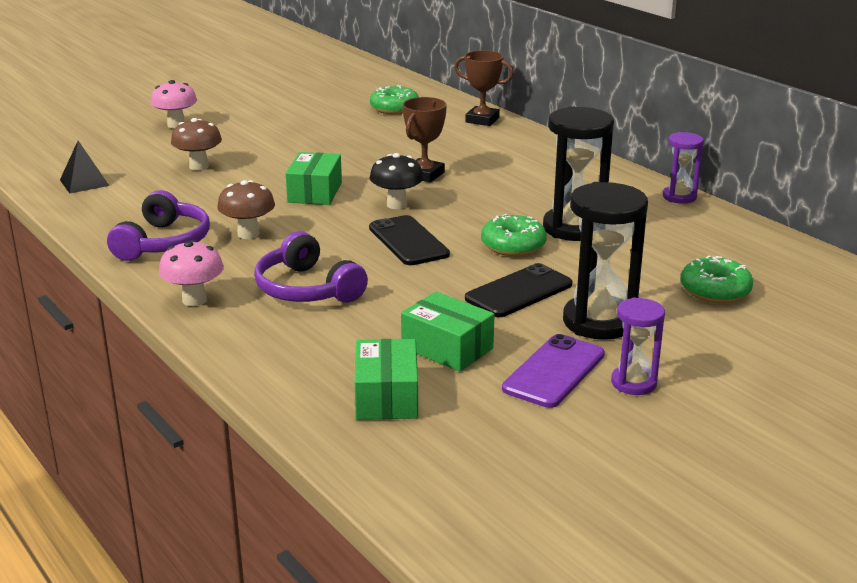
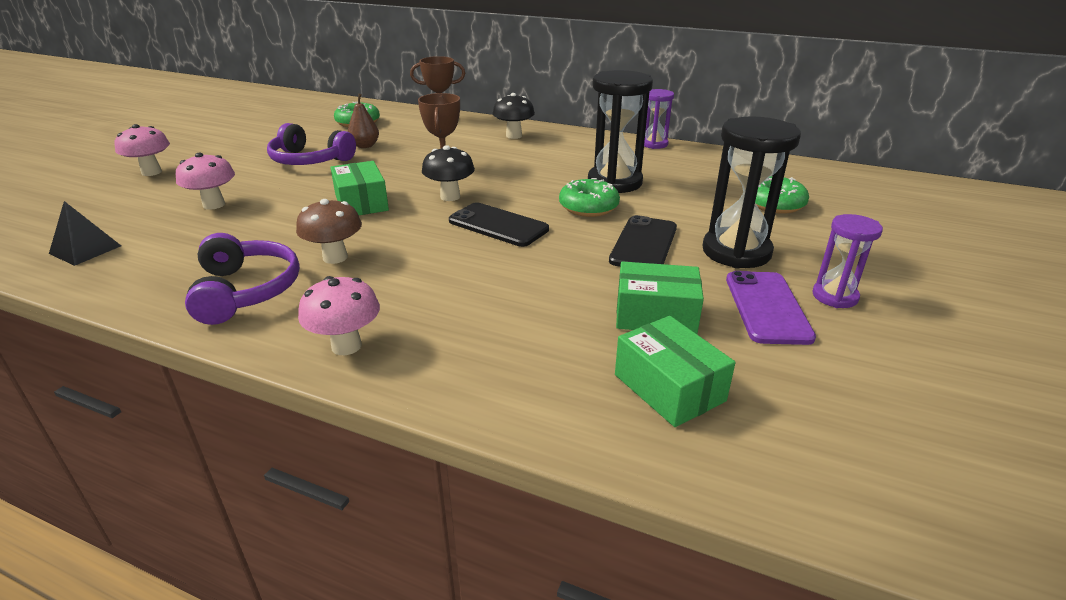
camera: 30 degrees left, 5 degrees up
(199, 166) = (214, 205): brown mushroom -> pink mushroom
(307, 289) = (456, 296): purple headphones -> purple headphones (309, 160)
(375, 136) = (365, 146): none -> brown pear
(534, 155) = (514, 136): none -> black mushroom

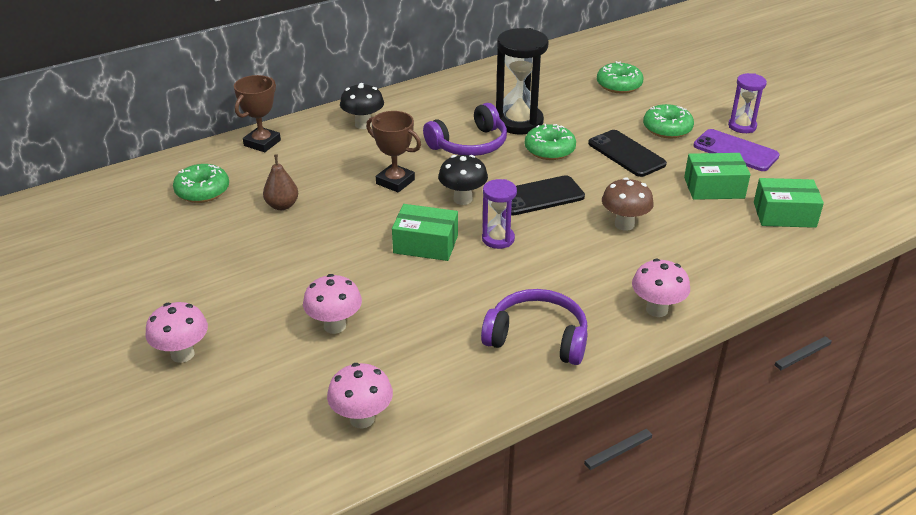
camera: 55 degrees left, 5 degrees up
(85, 249) = (362, 419): black pyramid -> pink mushroom
(309, 160) = (281, 246): purple headphones -> purple headphones (469, 144)
(335, 257) = (520, 283): brown mushroom -> brown mushroom (624, 224)
(654, 144) = (466, 76): purple hourglass -> purple hourglass (498, 239)
(655, 315) = (714, 188): green box -> green box turned 45 degrees clockwise
(736, 252) = (667, 129): black hourglass -> green donut

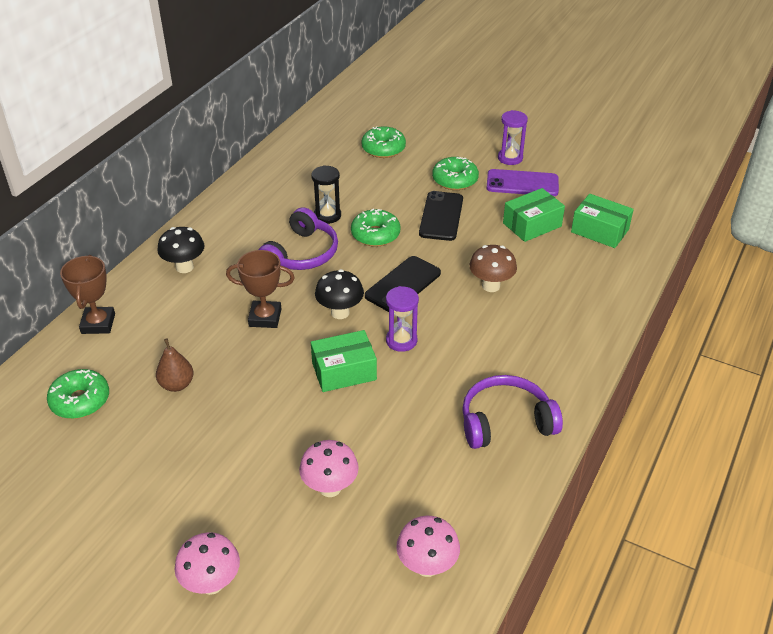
camera: 30 degrees left, 5 degrees up
(519, 122) = (327, 215): black hourglass -> black hourglass, size x0.57
(626, 154) = (441, 216): black phone -> black phone turned 75 degrees clockwise
(656, 309) = (573, 355): pink mushroom -> none
(784, 215) = (599, 231): green box -> green box turned 60 degrees clockwise

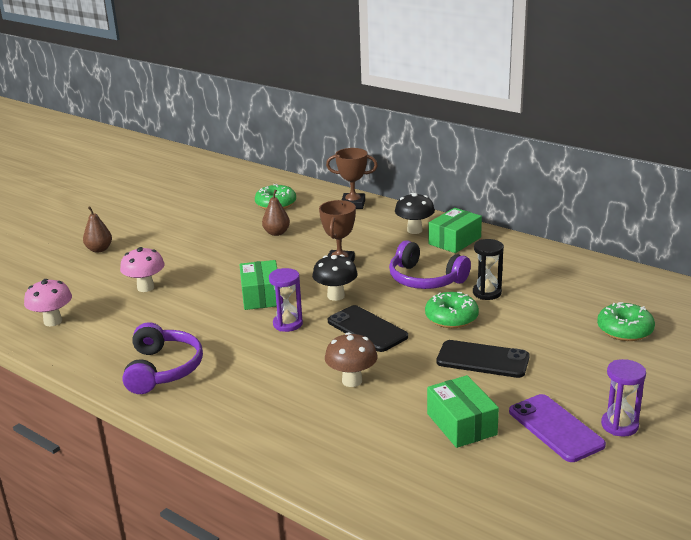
camera: 100 degrees right, 15 degrees down
(211, 583) = (99, 249): pink mushroom -> brown pear
(455, 180) = (559, 375): green donut -> none
(522, 183) = (555, 428): purple phone -> purple phone turned 45 degrees counterclockwise
(599, 231) = (443, 481): green box -> green box (454, 241)

